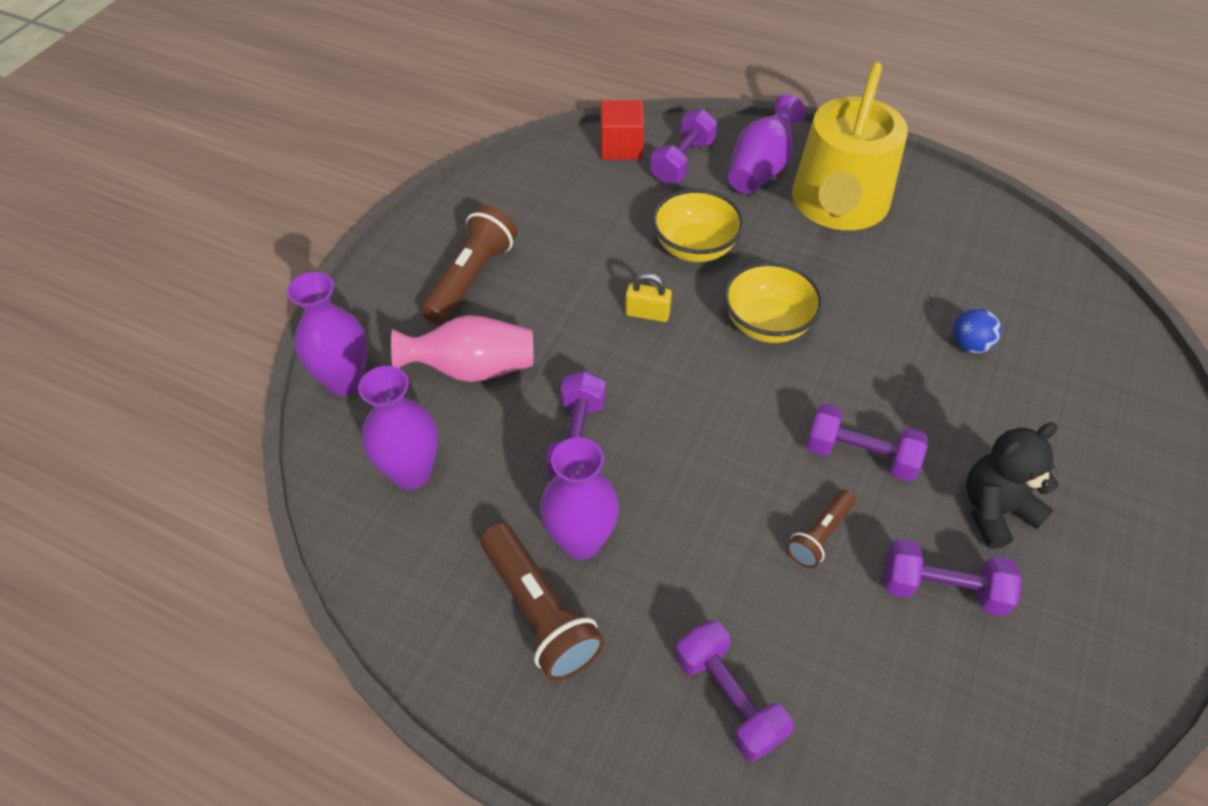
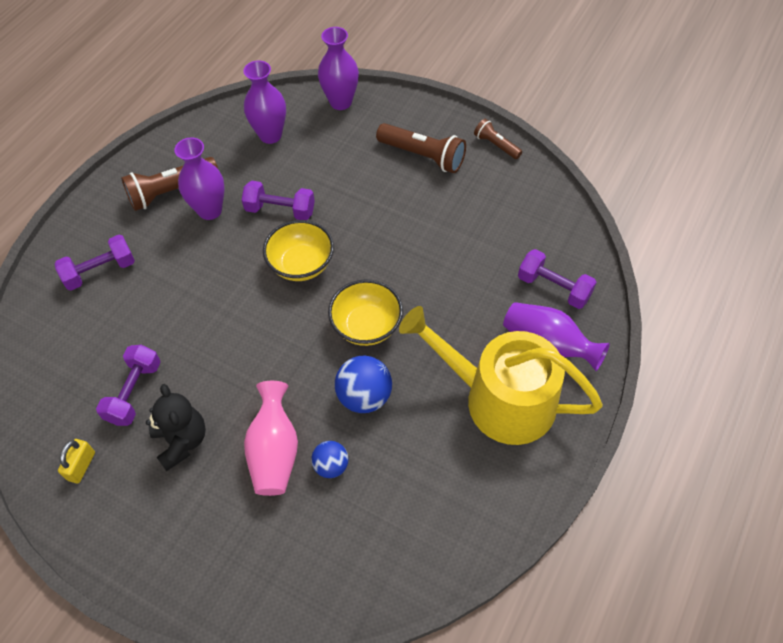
camera: 95 degrees right, 5 degrees up
(472, 369) = (343, 159): pink vase -> pink vase (274, 451)
(621, 147) = (571, 246): red cube -> none
(647, 313) = (383, 252): yellow padlock -> yellow padlock (81, 466)
(695, 247) = (450, 287): yellow bowl -> yellow bowl (301, 264)
(819, 535) = (186, 330): brown flashlight -> brown flashlight (496, 145)
(860, 455) = (241, 365): purple dumbbell -> none
(869, 320) = (364, 396): none -> blue ball

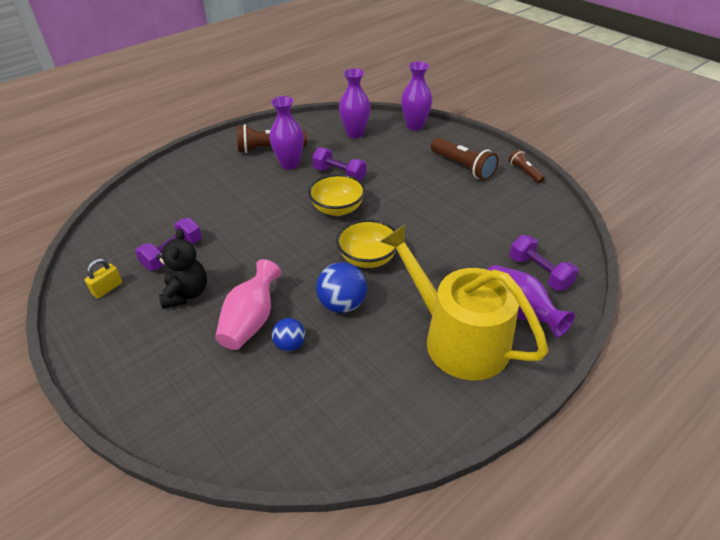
camera: 20 degrees right, 15 degrees down
(100, 271) = (196, 180): purple dumbbell -> none

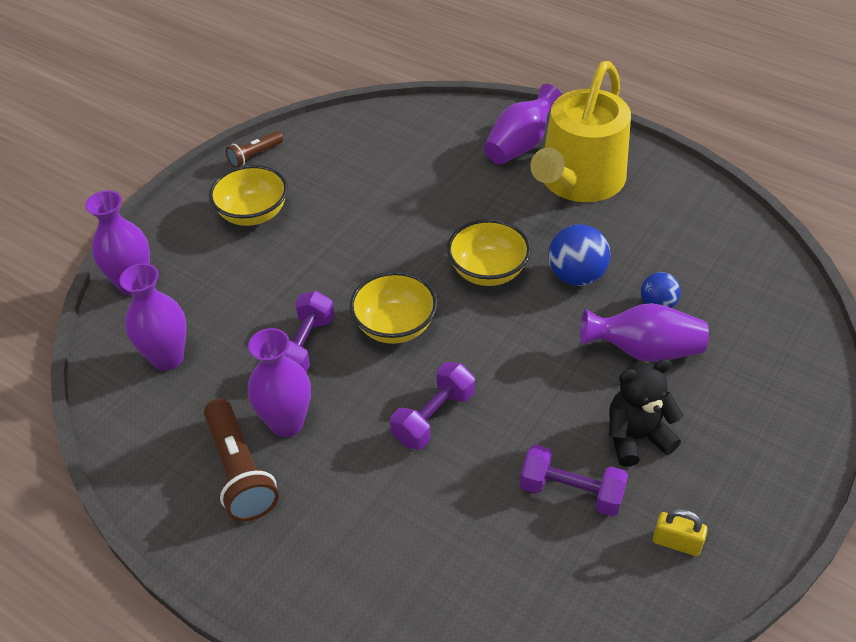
camera: 105 degrees left, 5 degrees up
(251, 321) = (644, 350): pink vase -> purple vase
(463, 167) = (253, 214): brown flashlight -> yellow bowl
(539, 273) = (454, 134): purple dumbbell -> purple dumbbell (433, 417)

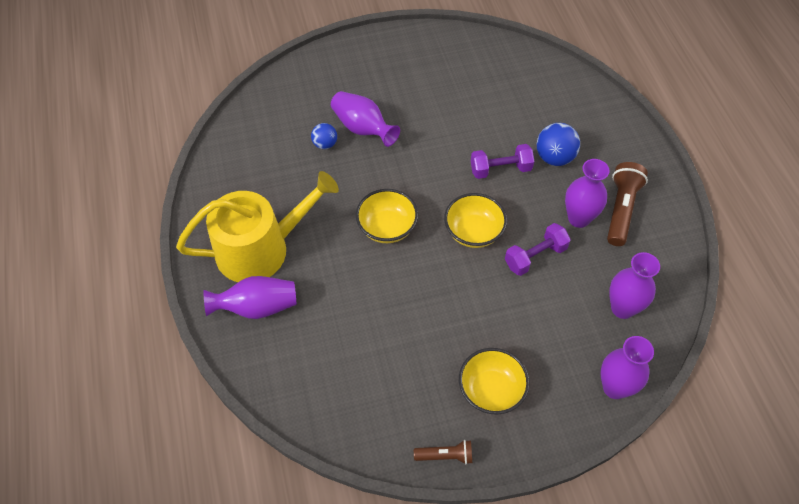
camera: 140 degrees left, 10 degrees up
(571, 492) = (471, 97): purple dumbbell -> none
(576, 276) = (344, 189): blue ball -> blue ball (554, 157)
(636, 437) = (417, 97): black teddy bear -> none
(676, 542) = (450, 54): yellow padlock -> none

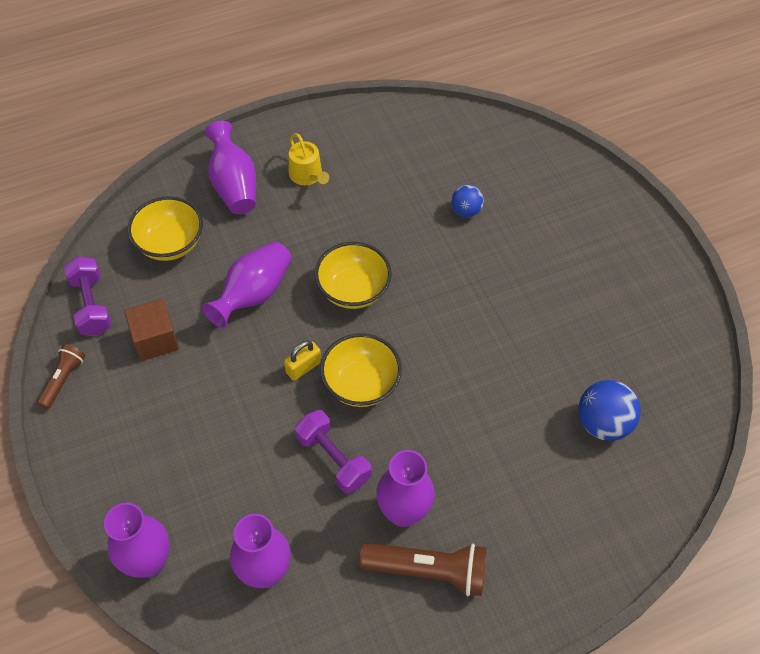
camera: 80 degrees right, 0 degrees up
(261, 248) = (307, 175): yellow watering can -> yellow watering can, size x0.42
(363, 128) = (500, 246): purple vase -> purple vase (253, 294)
(414, 378) = (155, 340): none -> brown cube
(445, 456) = (63, 379): brown flashlight -> brown flashlight turned 150 degrees counterclockwise
(455, 269) = (303, 367): none -> yellow padlock
(491, 390) = (142, 419): yellow bowl -> yellow bowl (170, 243)
(500, 169) = (468, 408): purple dumbbell -> purple dumbbell (91, 305)
(554, 157) = (504, 477): blue ball -> blue ball (602, 423)

